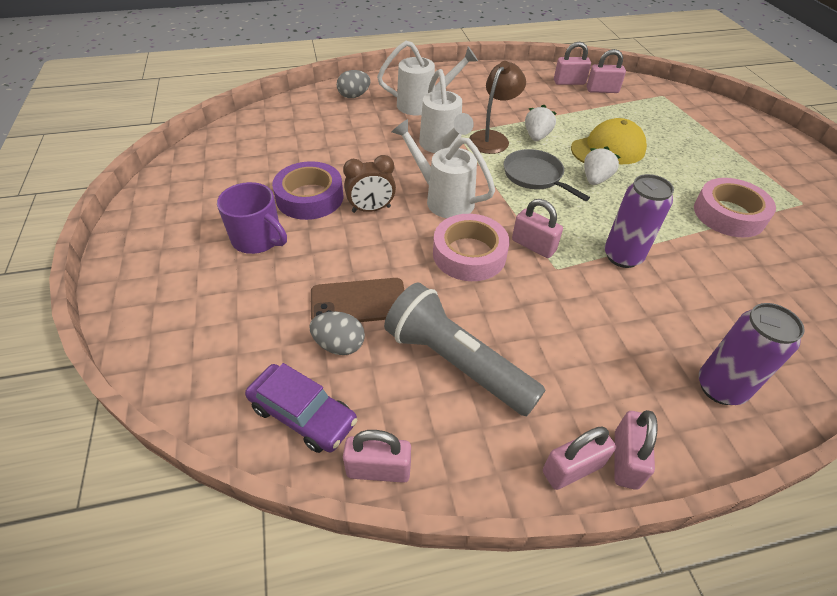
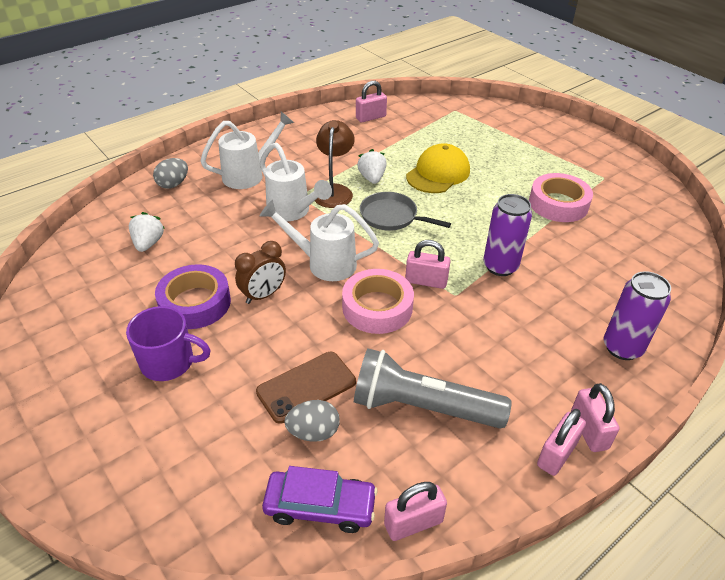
camera: 25 degrees left, 5 degrees down
(595, 179) = (442, 204): white strawberry -> white strawberry (148, 243)
(602, 90) = (403, 118): pink padlock -> none

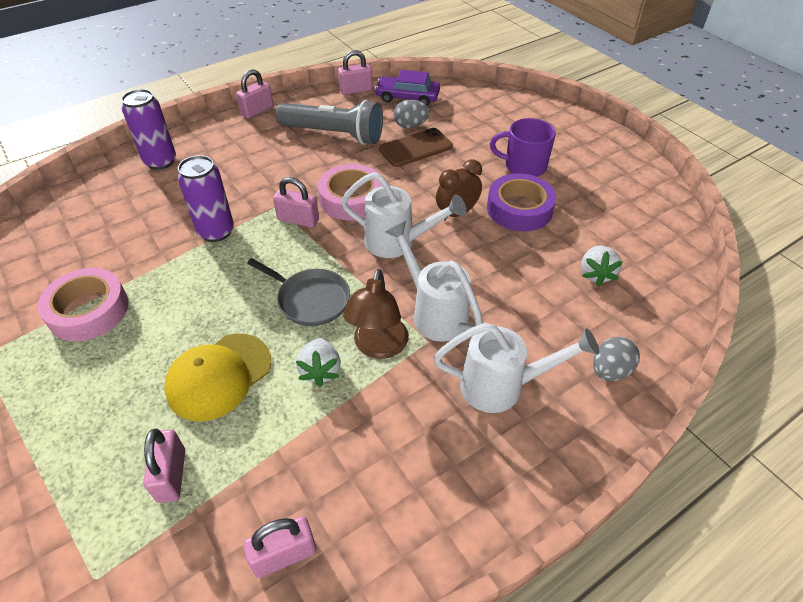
camera: 175 degrees left, 5 degrees up
(250, 175) = (503, 386): white watering can -> white watering can turned 150 degrees counterclockwise
(589, 430) = (228, 120): pink padlock -> pink padlock (171, 475)

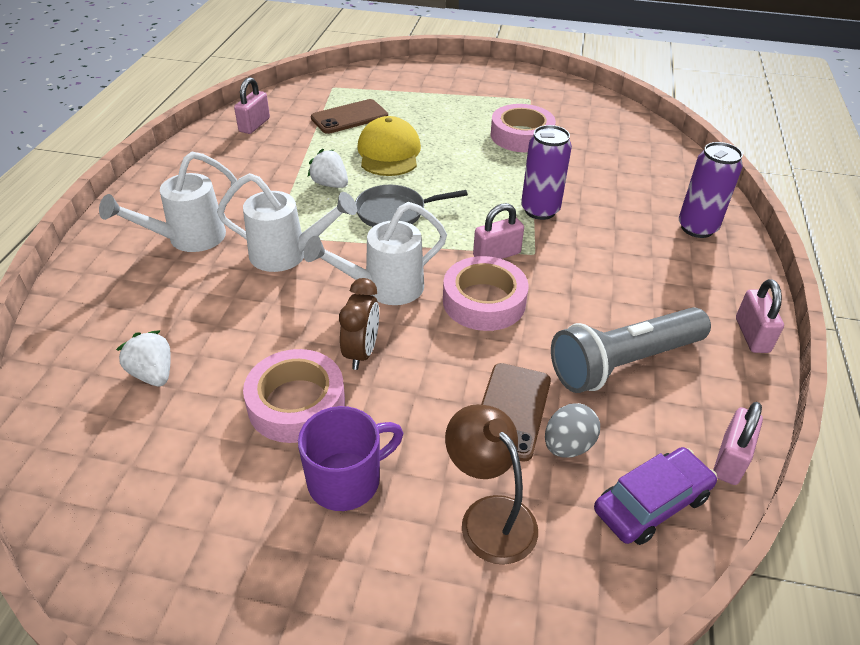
camera: 135 degrees right, 5 degrees down
(171, 475) = (349, 117): pink padlock -> brown phone
(378, 347) = (306, 214): brown lamp -> brown lamp (489, 516)
(519, 209) = (296, 403): purple tape -> pink tape
(610, 371) = (99, 293): grey egg -> none

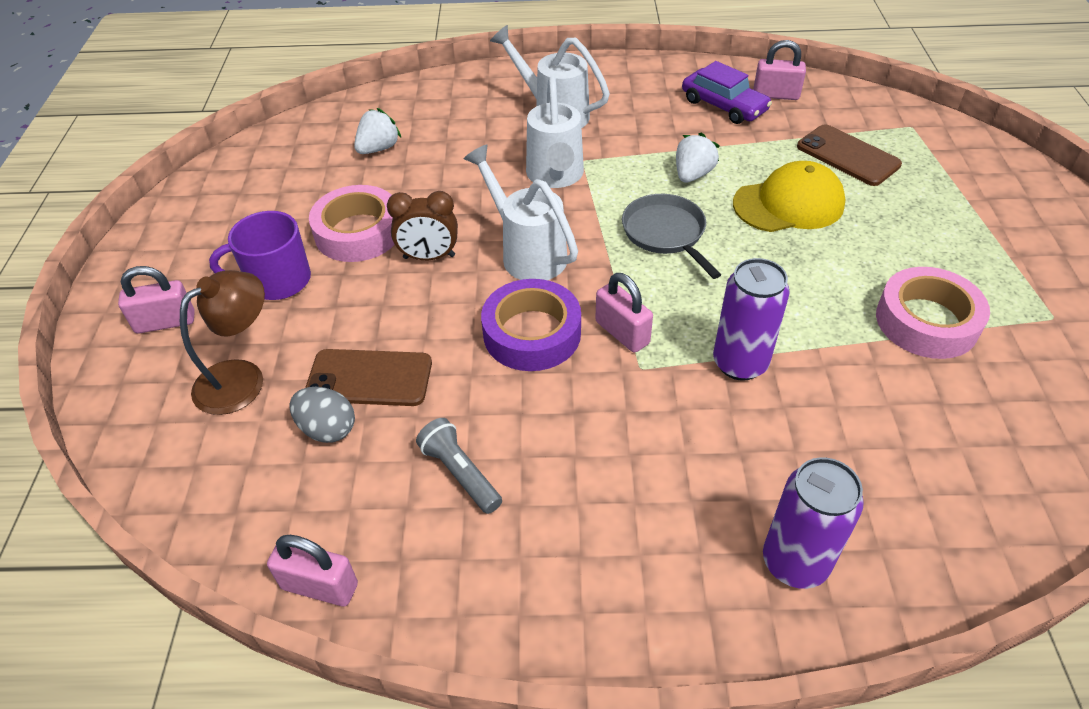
camera: 80 degrees right, 5 degrees up
(346, 480) = (277, 280): purple mug -> purple mug turned 120 degrees clockwise
(484, 301) = (532, 333): pink tape -> purple tape
(624, 363) = (460, 473): grey flashlight -> grey flashlight, size x0.52
(651, 503) = (257, 506): purple car -> purple car (724, 105)
(752, 335) = (551, 629): pink padlock -> pink padlock (165, 322)

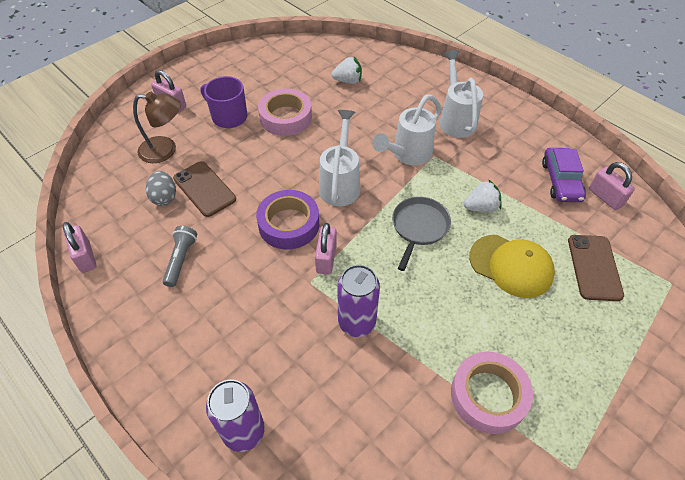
camera: 45 degrees right, 5 degrees up
(429, 257) = (297, 152): brown clock -> none

